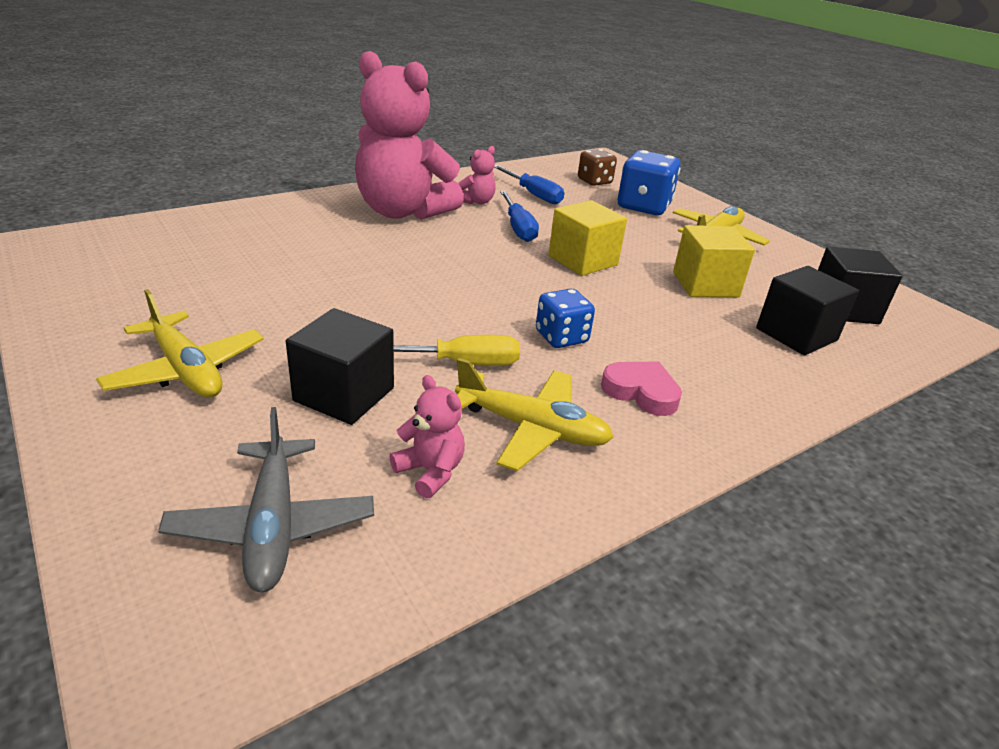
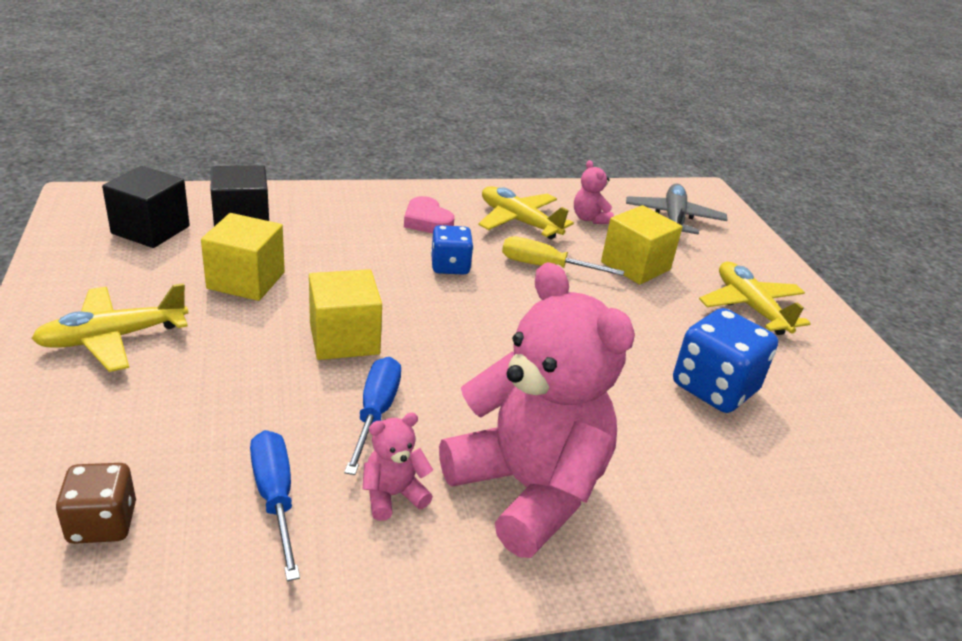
camera: 160 degrees left, 0 degrees up
(344, 394) = (635, 266): black cube -> yellow cube
(643, 207) = (120, 422): blue dice -> blue dice (714, 388)

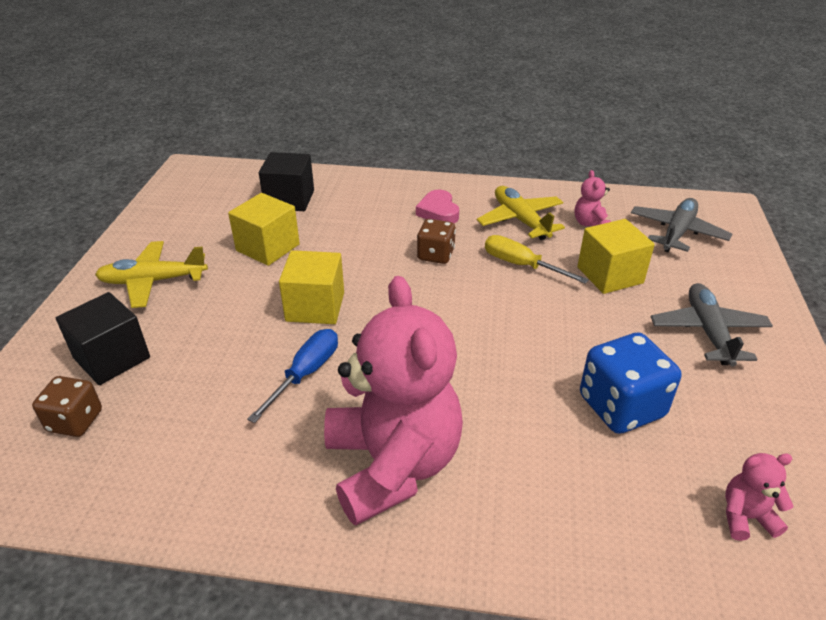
camera: 25 degrees right, 5 degrees up
(150, 230) = (222, 198): black cube -> black cube (112, 358)
(275, 498) = (196, 428): blue screwdriver -> none
(393, 495) = (282, 445): pink teddy bear -> pink teddy bear (745, 517)
(450, 266) = (435, 255): blue dice -> brown dice
(750, 307) = (708, 332): yellow plane -> grey plane

